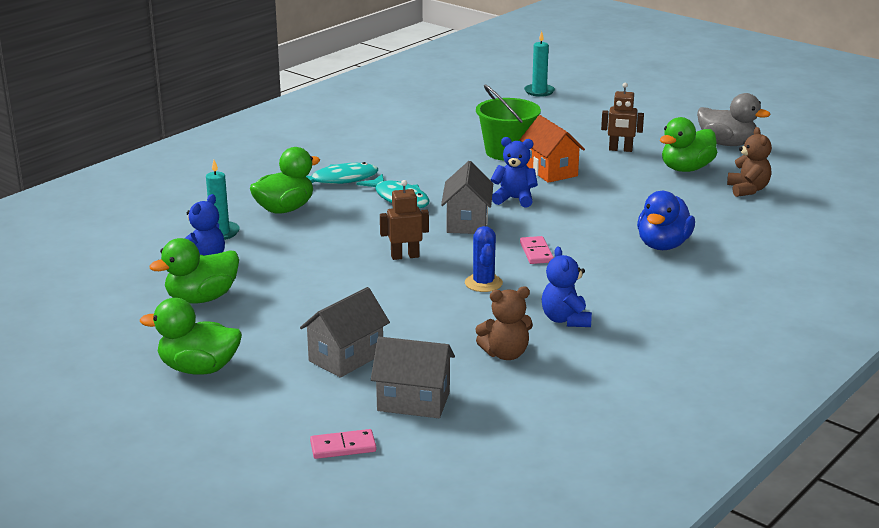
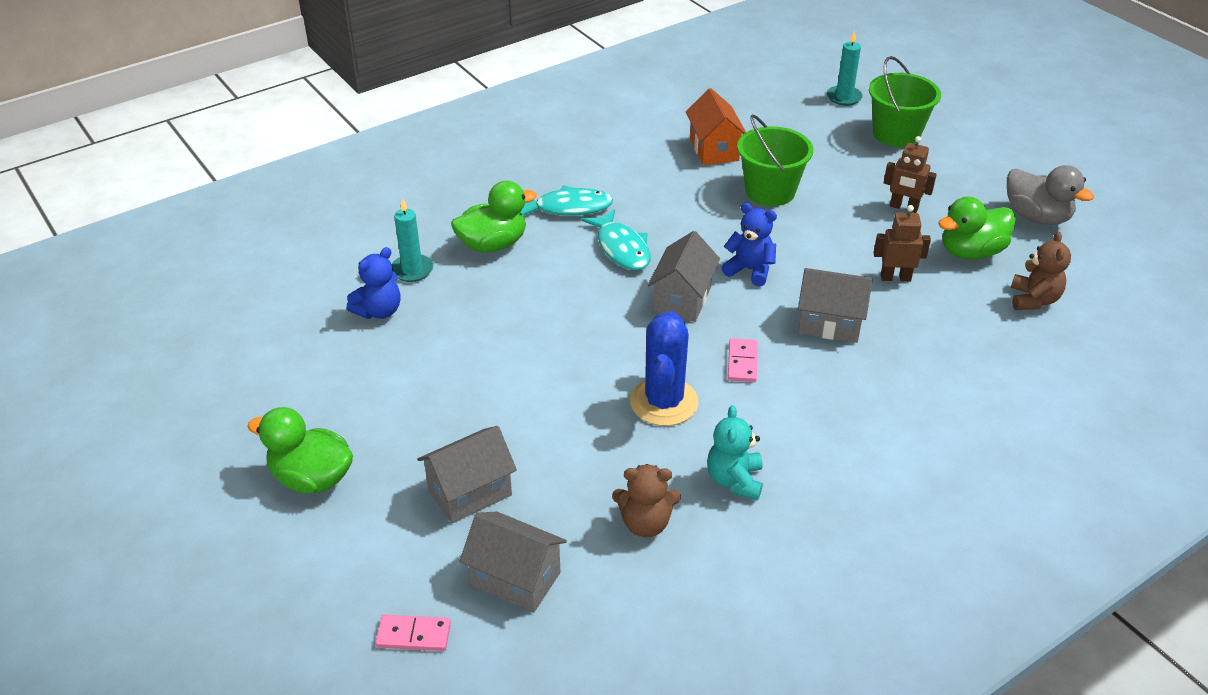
camera: 15 degrees right, 15 degrees up
(202, 298) = (355, 369): green duck -> none
(405, 256) = (593, 342): brown robot -> brown robot (895, 278)
(483, 283) = (664, 402): blue cactus -> blue cactus, size x1.57
(551, 171) = (809, 230): orange house -> orange house (714, 149)
(565, 320) = (734, 480): blue teddy bear -> turquoise teddy bear
(593, 108) = (896, 134): none -> green bucket
(595, 222) = (829, 324): none -> grey house
(663, 245) = (895, 377): blue duck -> none

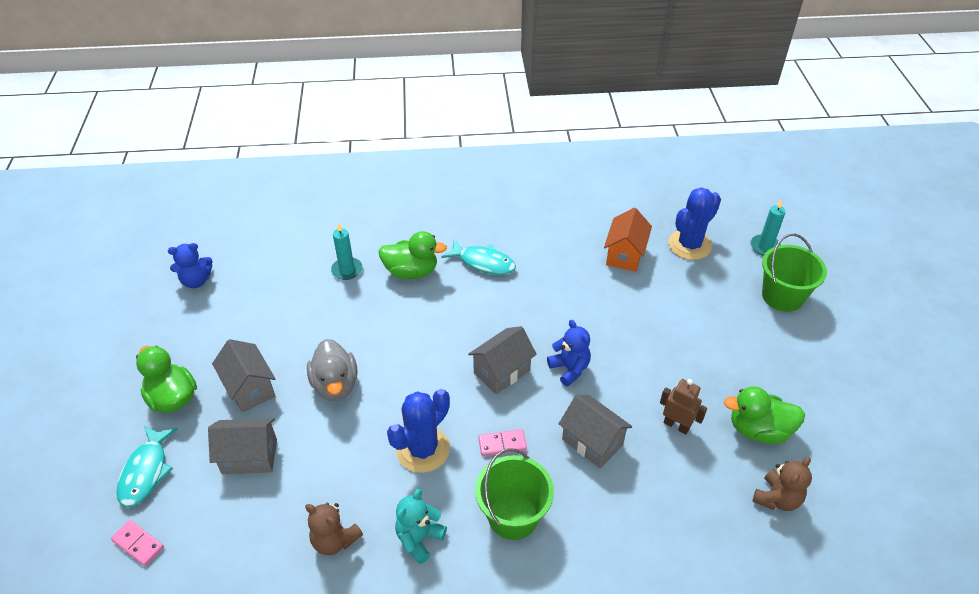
camera: 30 degrees right, 5 degrees up
(379, 311) = (304, 293): blue teddy bear -> blue teddy bear (196, 281)
(515, 579) = (225, 537): grey house -> grey house (249, 388)
(621, 248) = (493, 311): turquoise fish -> turquoise fish (146, 472)
(742, 362) = (502, 444): pink domino -> pink domino turned 45 degrees clockwise
(770, 191) = (638, 307): green bucket -> green bucket (513, 516)
(771, 119) = (689, 245): none -> blue cactus
(903, 207) = (734, 365): brown robot -> none
(1036, 217) = (844, 422): grey duck -> grey duck (335, 385)

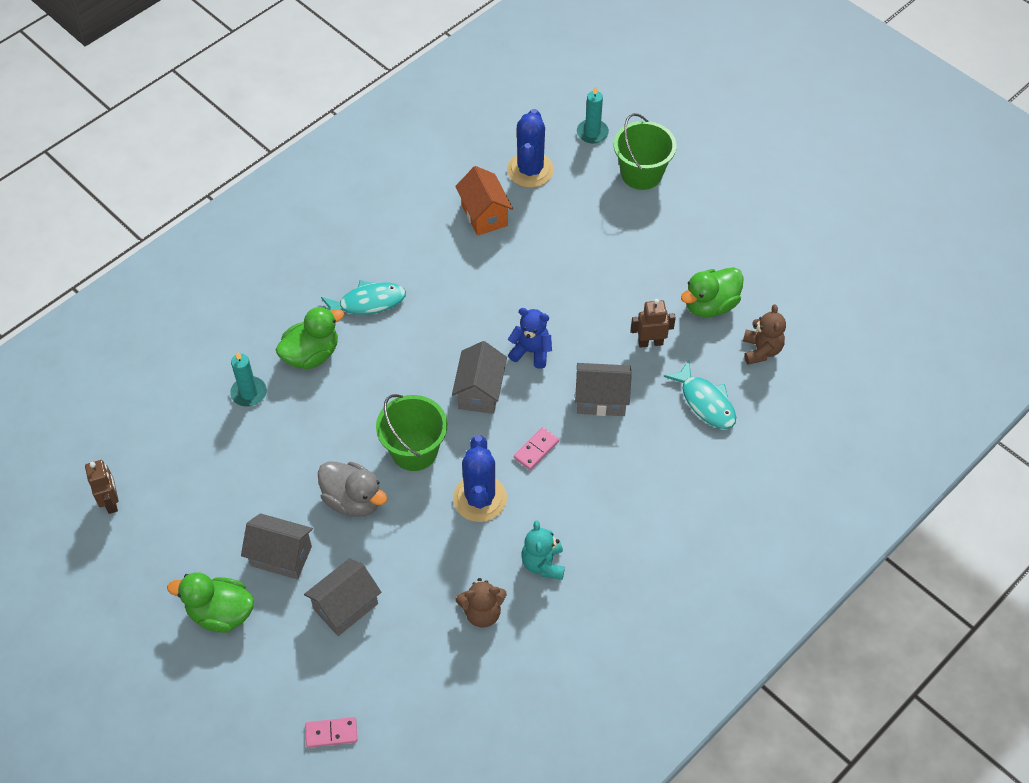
camera: 40 degrees left, 10 degrees up
(146, 472) = (271, 682): turquoise fish -> turquoise fish (705, 402)
(196, 281) = (111, 502): blue teddy bear -> brown robot
(513, 516) = (595, 497): green bucket -> green bucket (414, 450)

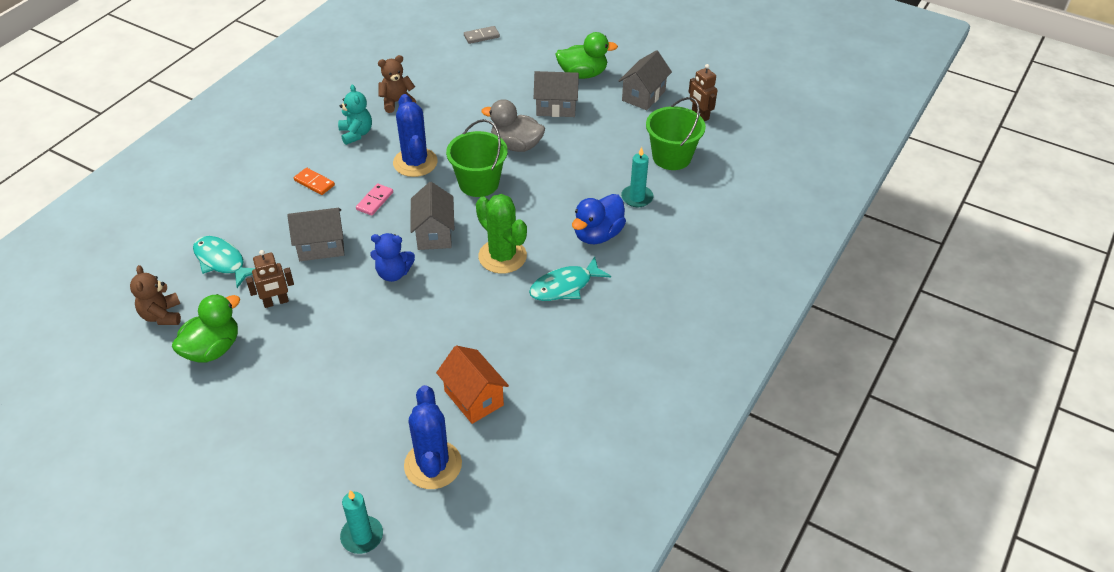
camera: 165 degrees right, 10 degrees down
(311, 354) = (597, 234): green duck -> blue duck
(331, 733) = (481, 36): pink domino -> grey domino
(346, 606) = (497, 90): grey house -> grey house (643, 95)
(417, 349) = (502, 256): none -> green cactus
(601, 492) = (314, 183): none -> orange domino
(641, 174) = (293, 489): green bucket -> green bucket (671, 157)

